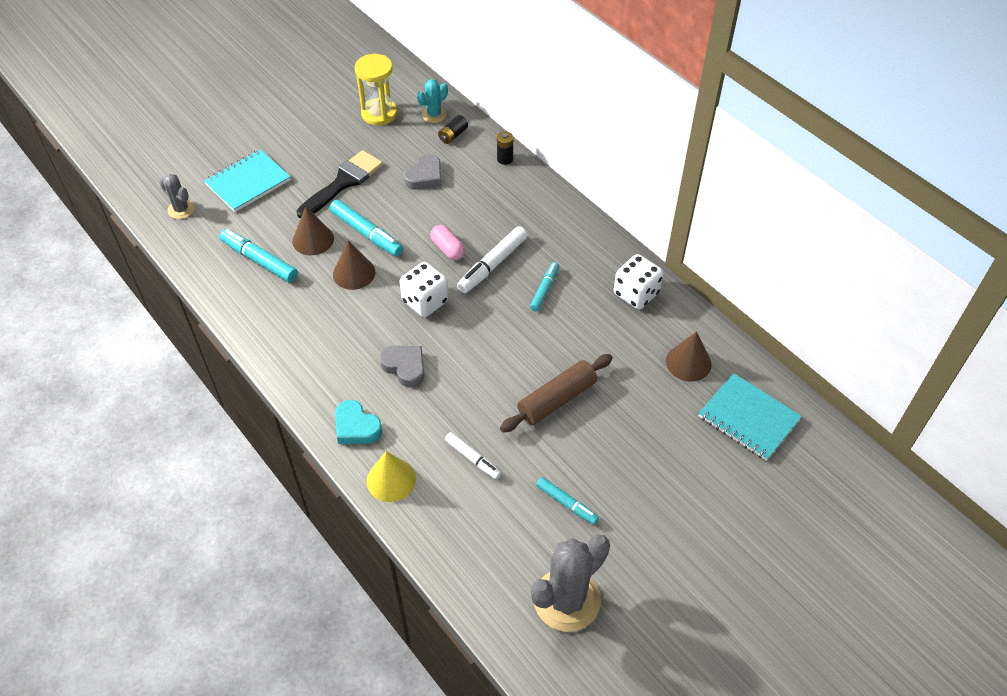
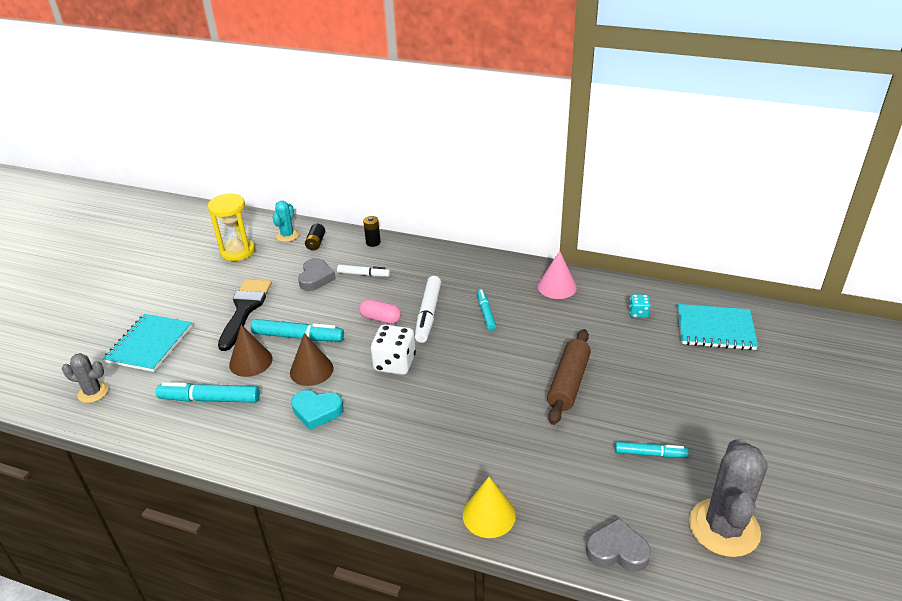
camera: 30 degrees left, 15 degrees down
(356, 427) = (418, 488): turquoise heart -> turquoise heart (317, 411)
(405, 367) = (421, 419): grey heart -> grey heart (617, 550)
(472, 458) = (543, 460): white marker -> white marker (363, 274)
(636, 294) = (557, 287): white dice -> pink cone
(688, 362) = (638, 313): brown cone -> turquoise dice

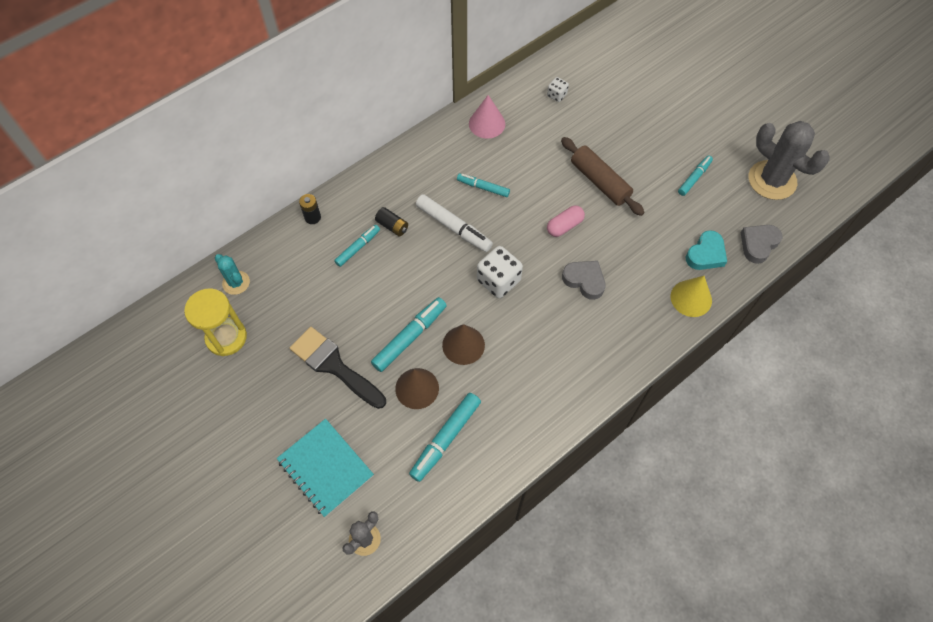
camera: 60 degrees left, 25 degrees up
(316, 243) = (272, 264): black battery -> black battery (392, 226)
(316, 278) = (331, 288): grey heart -> grey heart (584, 280)
(317, 411) = (518, 361): turquoise heart -> turquoise heart (705, 254)
(363, 274) = (358, 248): white marker -> turquoise marker
(380, 318) = (433, 264): pink capsule -> pink capsule (564, 226)
(638, 313) = (556, 95): turquoise dice -> white dice
(715, 329) = (606, 65): turquoise notebook -> none

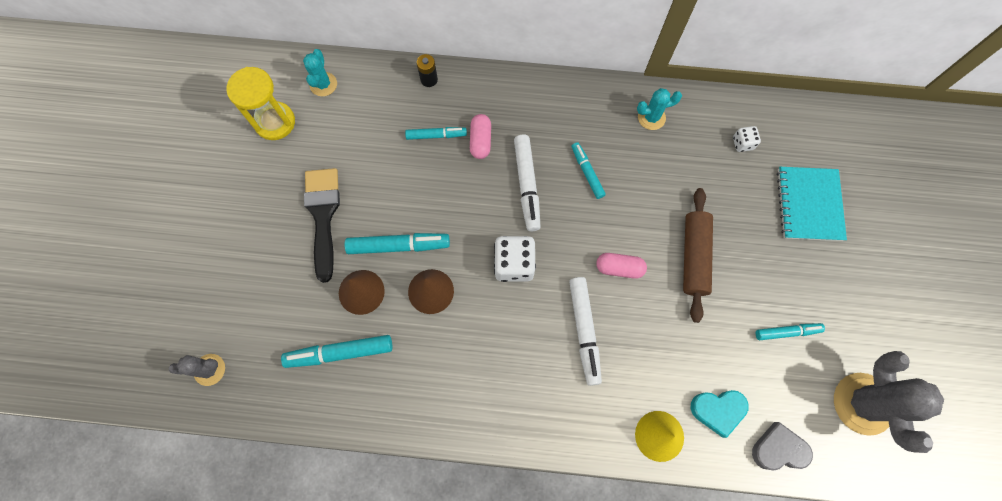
camera: 45 degrees right, 10 degrees up
(325, 468) = (238, 289): turquoise notebook -> turquoise notebook (808, 205)
(392, 226) = (480, 141): black battery -> pink capsule
(487, 123) = (651, 117): pink cone -> turquoise cactus
(584, 280) = (584, 331): grey heart -> white marker

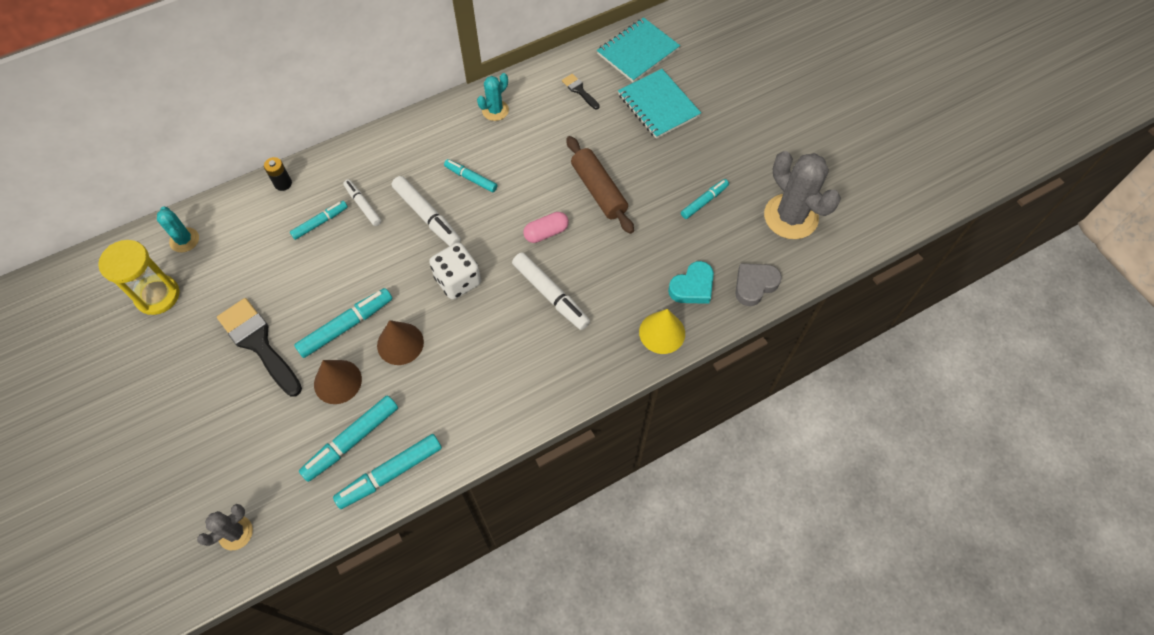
camera: 35 degrees left, 10 degrees down
(351, 403) = (390, 473): none -> turquoise marker
(480, 141) = (363, 205): pink capsule -> white marker
(742, 143) = (579, 90): white dice -> black brush
(826, 136) = (637, 51): none -> turquoise notebook

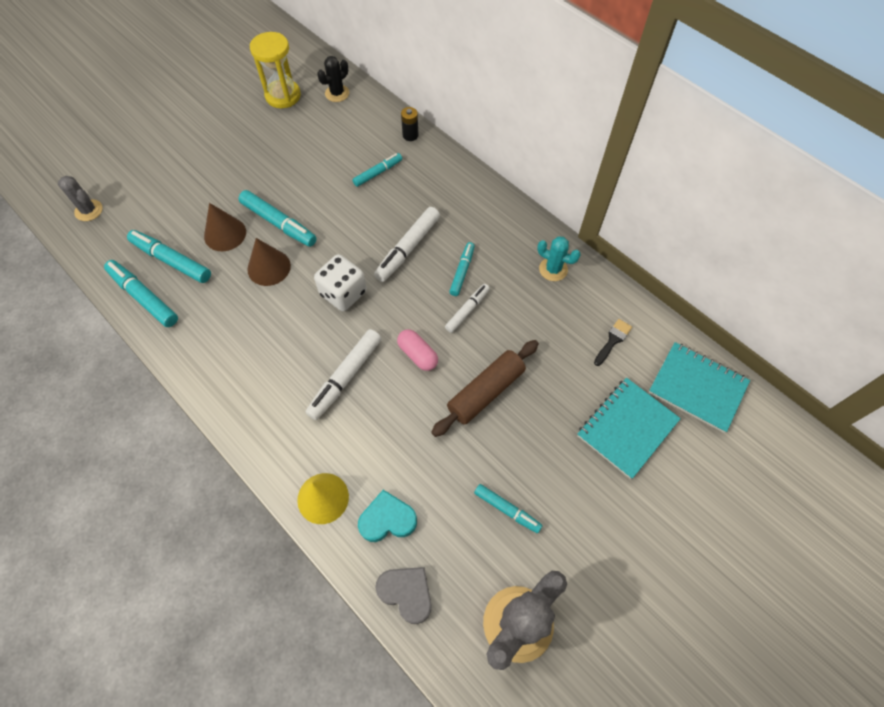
camera: 75 degrees right, 0 degrees up
(184, 240) = (337, 93): turquoise cactus -> black cactus
(258, 343) = (252, 170): black brush -> none
(320, 223) = (378, 173): turquoise marker -> turquoise marker turned 75 degrees counterclockwise
(363, 205) = (405, 197): white marker -> white marker (467, 310)
(692, 287) = (387, 519): turquoise heart -> turquoise heart turned 135 degrees clockwise

